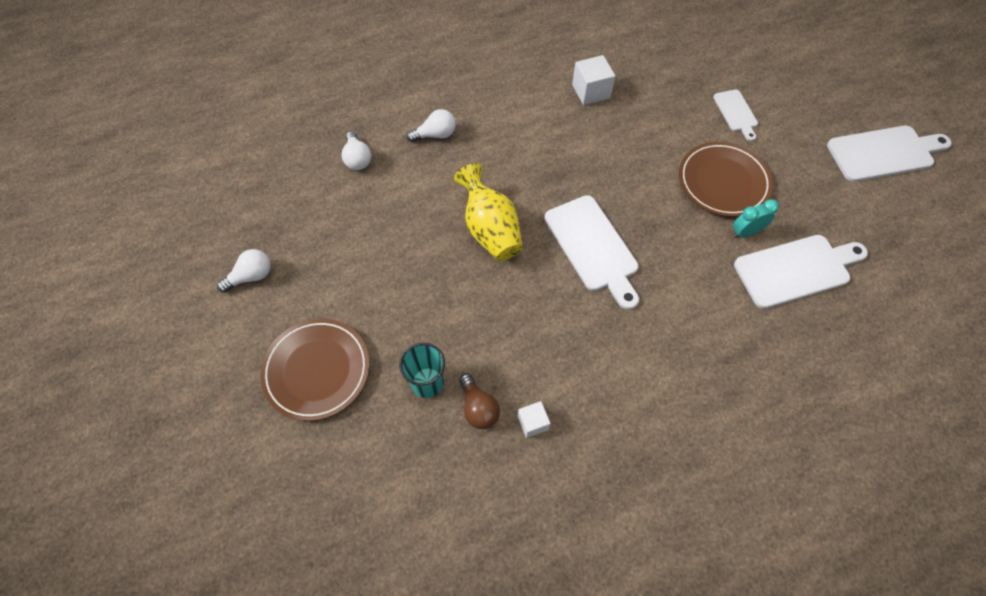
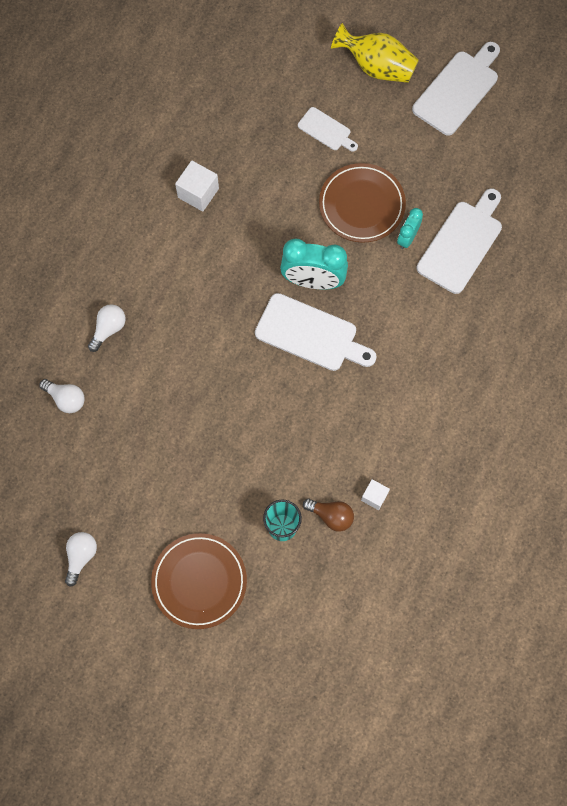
camera: 40 degrees left, 10 degrees up
(490, 230) = (224, 378): yellow vase -> yellow vase (377, 67)
(630, 209) = (313, 281): none -> turquoise clock

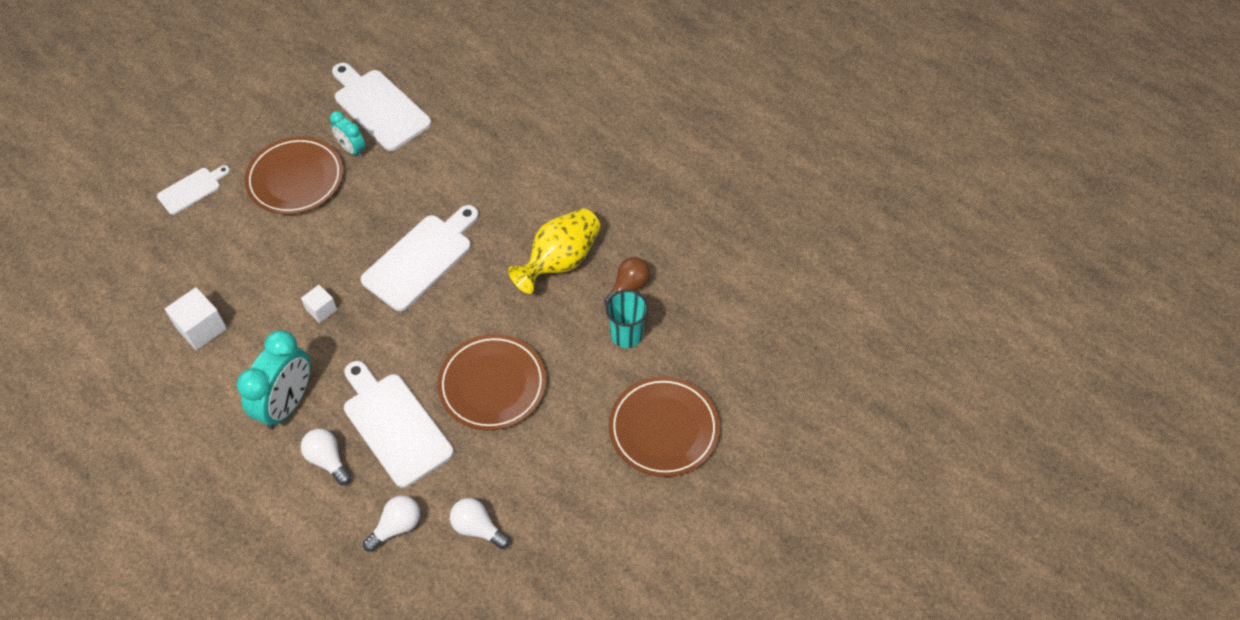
camera: 75 degrees left, 15 degrees down
(81, 556) = (598, 549): white light bulb -> white light bulb (477, 528)
(205, 431) = (492, 385): none -> brown plate
(313, 281) = (361, 242): turquoise clock -> turquoise clock (287, 404)
(374, 497) = (620, 245): white cube -> white cube (321, 309)
(377, 67) = (143, 128): yellow vase -> yellow vase (560, 261)
(458, 90) = (210, 68): white cutting board -> white cutting board (394, 425)

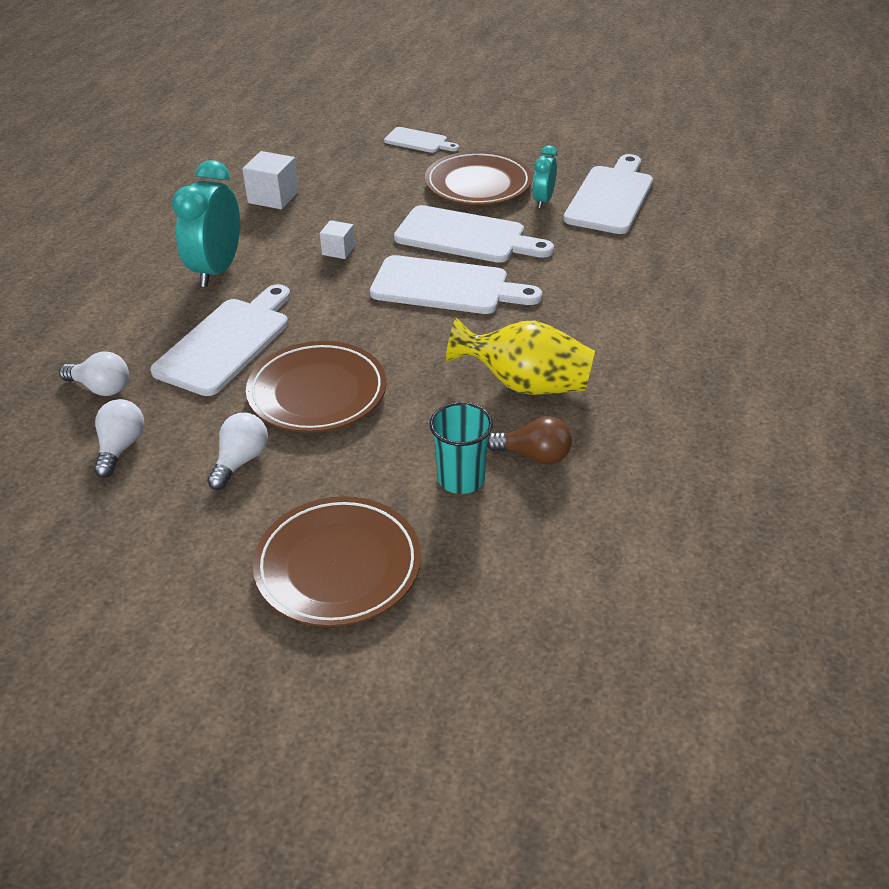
camera: 65 degrees right, 15 degrees down
(287, 404) = (217, 270): turquoise clock -> turquoise clock turned 105 degrees clockwise
(327, 460) = (164, 315): white light bulb -> white light bulb (240, 461)
(364, 219) = (466, 236): none -> white cutting board

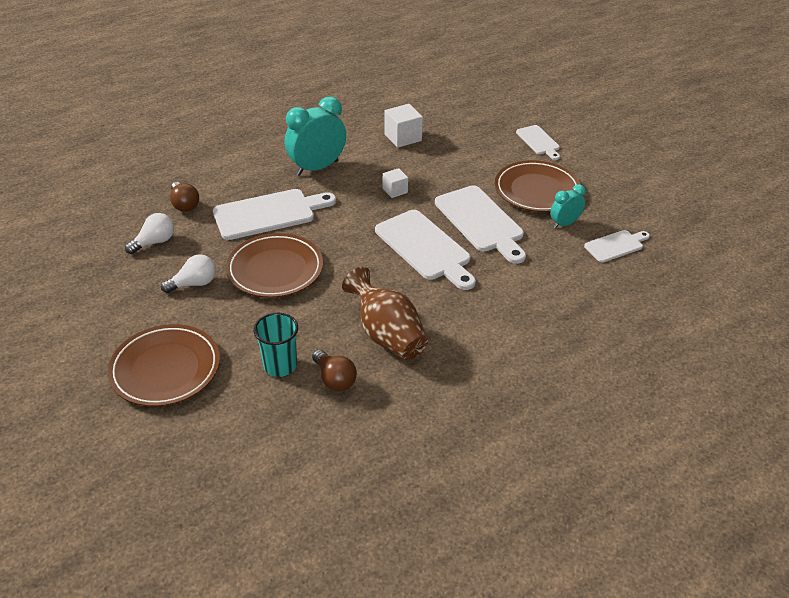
camera: 40 degrees right, 0 degrees up
(101, 388) = (184, 205): white light bulb -> brown light bulb
(525, 385) = (387, 335): yellow vase -> brown vase
(611, 197) = (616, 245): white cutting board -> white cutting board, size x0.55

